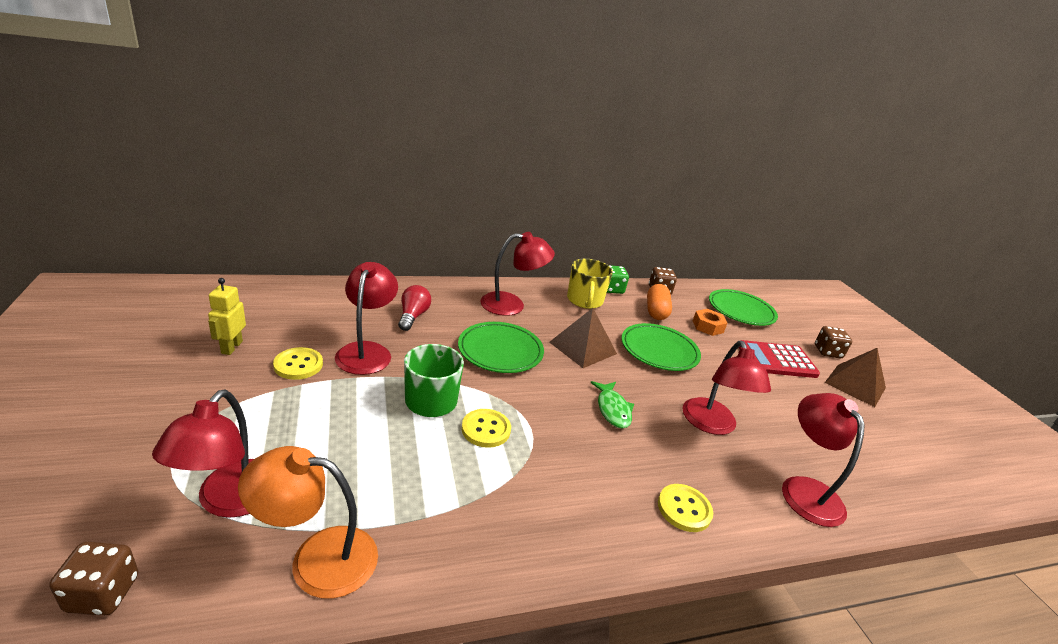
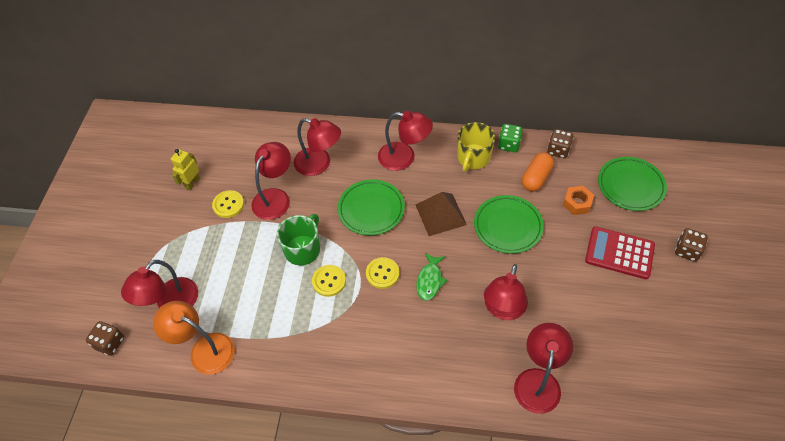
camera: 30 degrees right, 25 degrees up
(413, 316) = (319, 164): red light bulb -> red lamp
(684, 509) = (432, 372): yellow button -> yellow button (382, 273)
(855, 385) = (681, 293): brown pyramid -> none

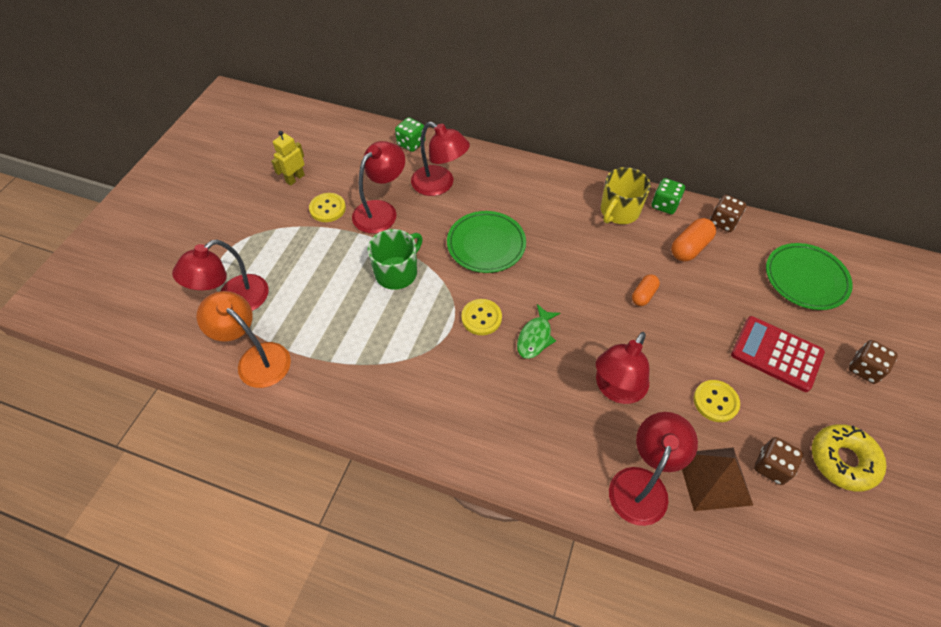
camera: 10 degrees right, 0 degrees up
(110, 343) = (156, 329): brown dice -> brown dice (771, 466)
(285, 131) = (411, 143): none -> green dice
(329, 281) = (417, 313): yellow button -> yellow button (715, 401)
(404, 158) = (538, 196): red lamp -> none
(440, 214) = (566, 266): brown pyramid -> brown pyramid (714, 478)
(508, 226) = (643, 295): green plate -> orange capsule
(577, 203) = (734, 286): orange nut -> none
(682, 327) = (842, 460): none -> yellow donut

